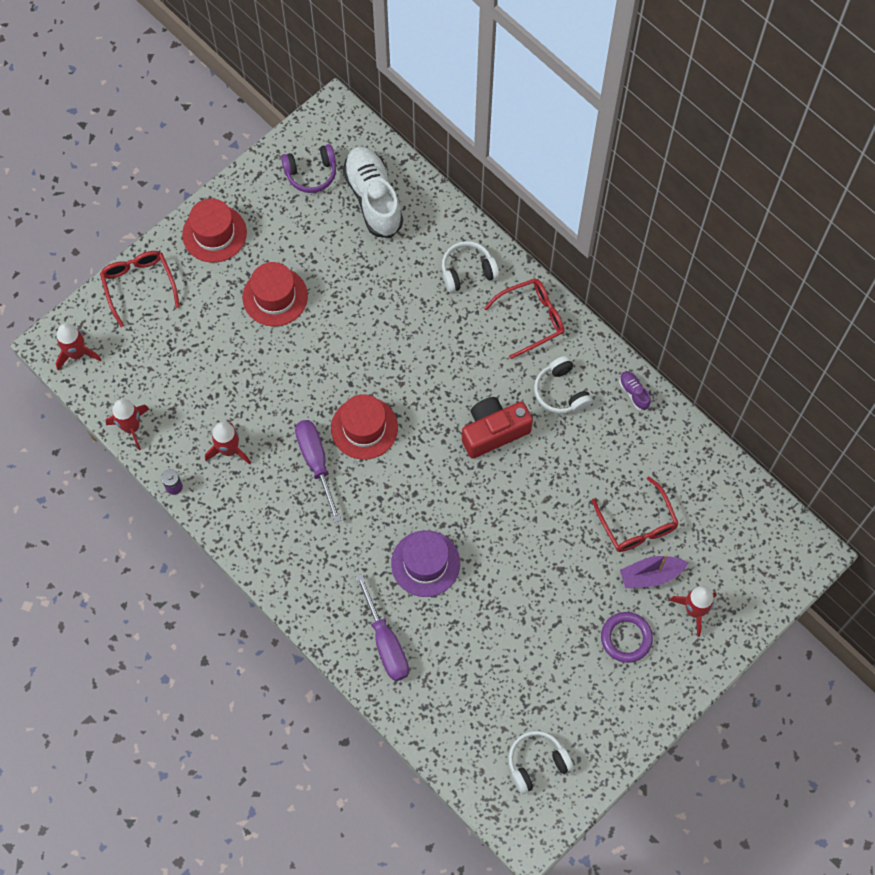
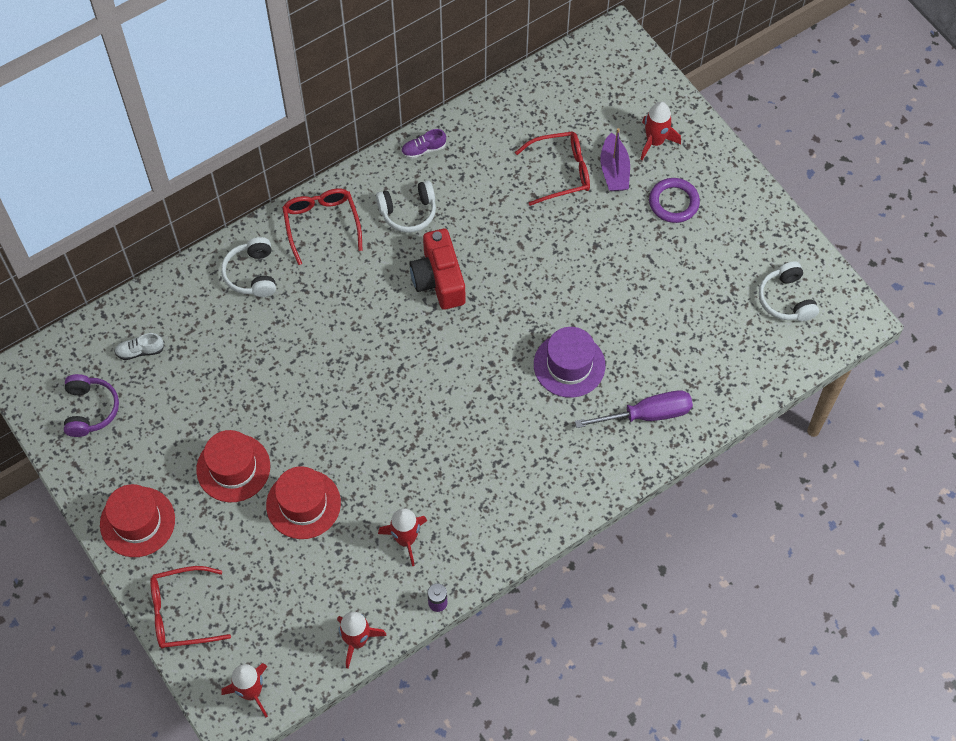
camera: 80 degrees left, 5 degrees down
(316, 463) = (439, 453): purple screwdriver -> none
(364, 428) = (409, 400): red hat -> red hat (303, 504)
(373, 198) = (140, 351): white shoe -> white shoe, size x0.42

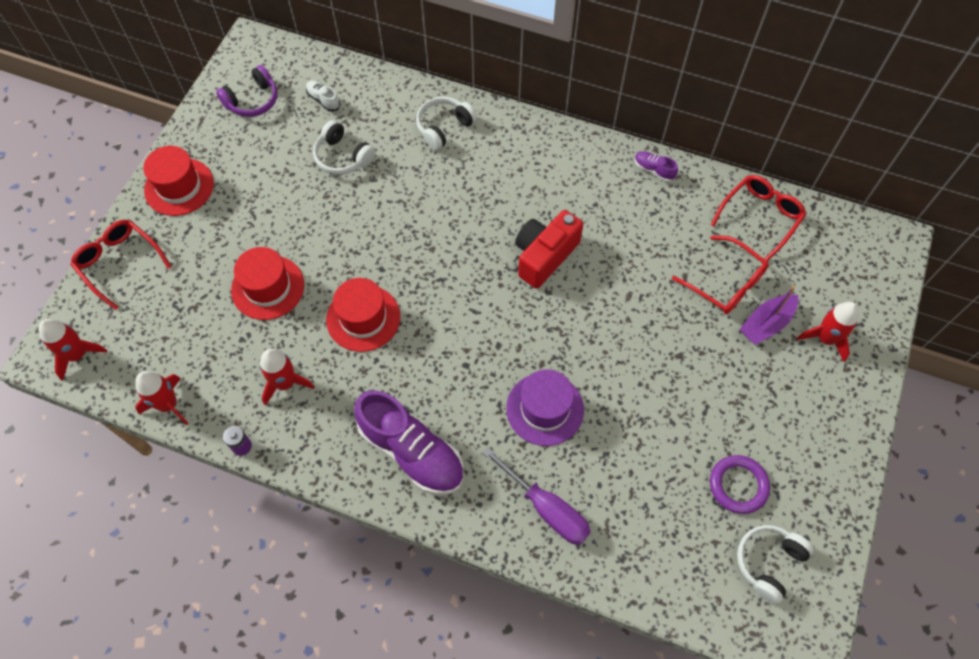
camera: 55 degrees right, 0 degrees up
(233, 468) = (267, 220): red hat -> red hat (363, 318)
(321, 224) = (525, 144): red glasses -> red glasses (760, 217)
(408, 212) = (587, 195): white headphones -> white headphones (343, 157)
(534, 480) = (411, 451): none -> purple shoe
(673, 202) = (779, 393): purple ring -> purple ring (738, 485)

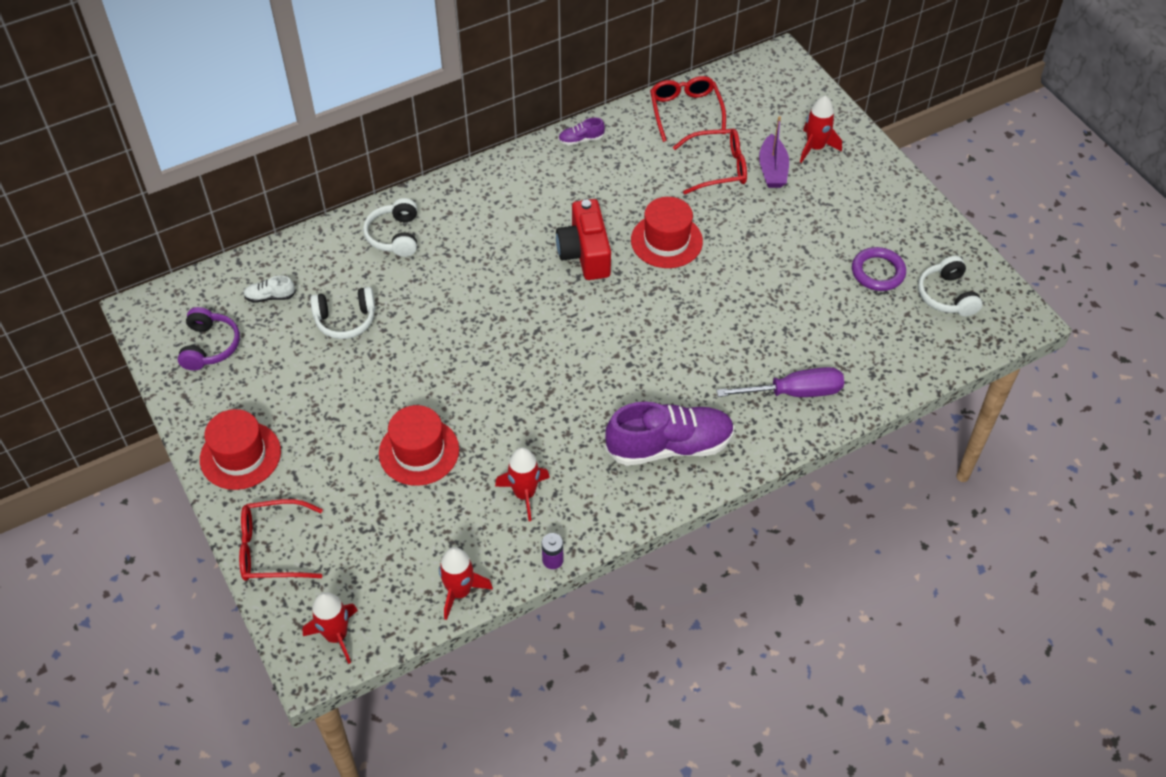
camera: 50 degrees left, 10 degrees down
(363, 318) = (518, 403): red hat -> red hat (666, 241)
(545, 409) = (714, 340): purple hat -> none

